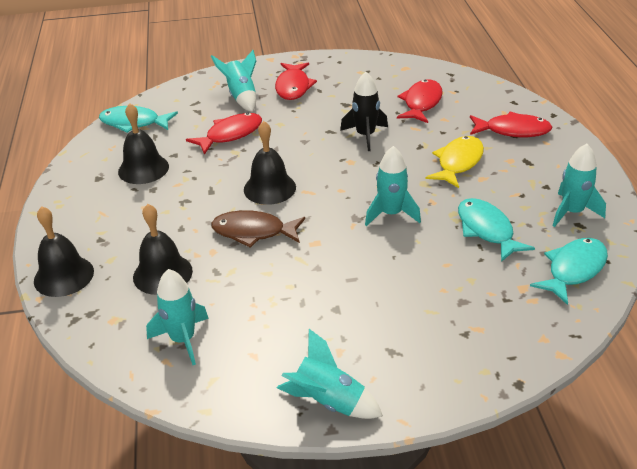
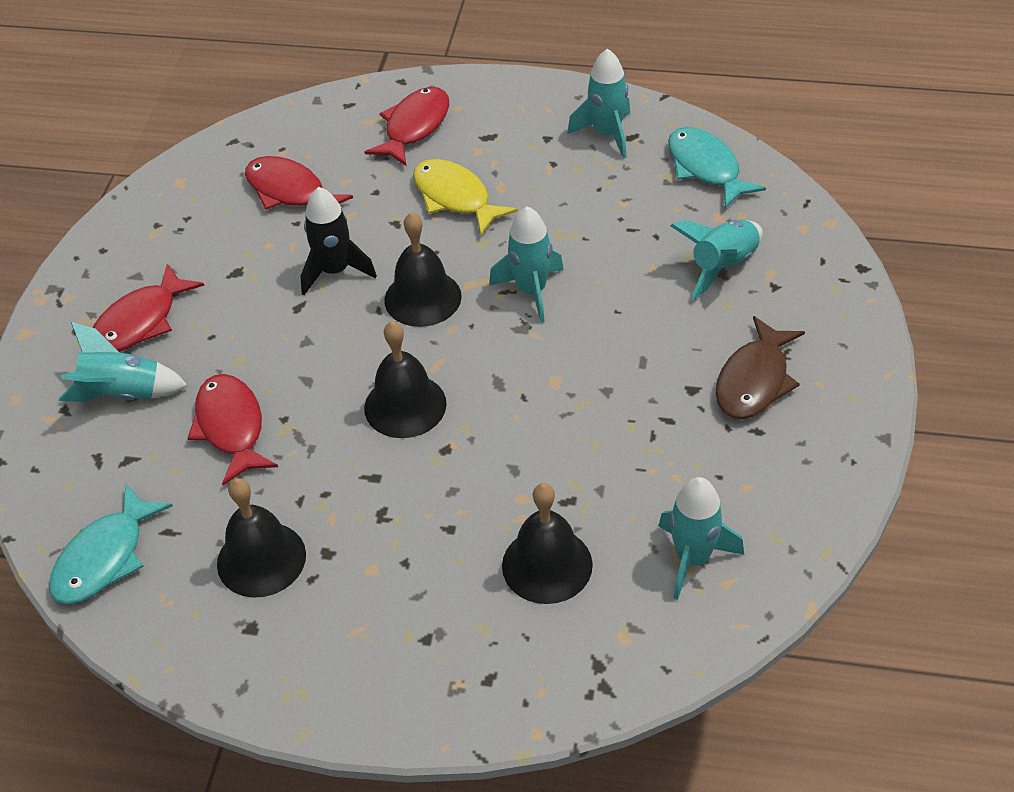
camera: 70 degrees left, 10 degrees up
(64, 276) = (497, 696): black bell -> black bell (422, 298)
(253, 232) = (500, 443): brown fish -> brown fish (754, 381)
(293, 87) = (140, 322): red fish -> red fish turned 105 degrees clockwise
(329, 401) = (843, 430): turquoise rocket -> turquoise rocket (723, 266)
(486, 230) = (605, 214): turquoise fish -> none

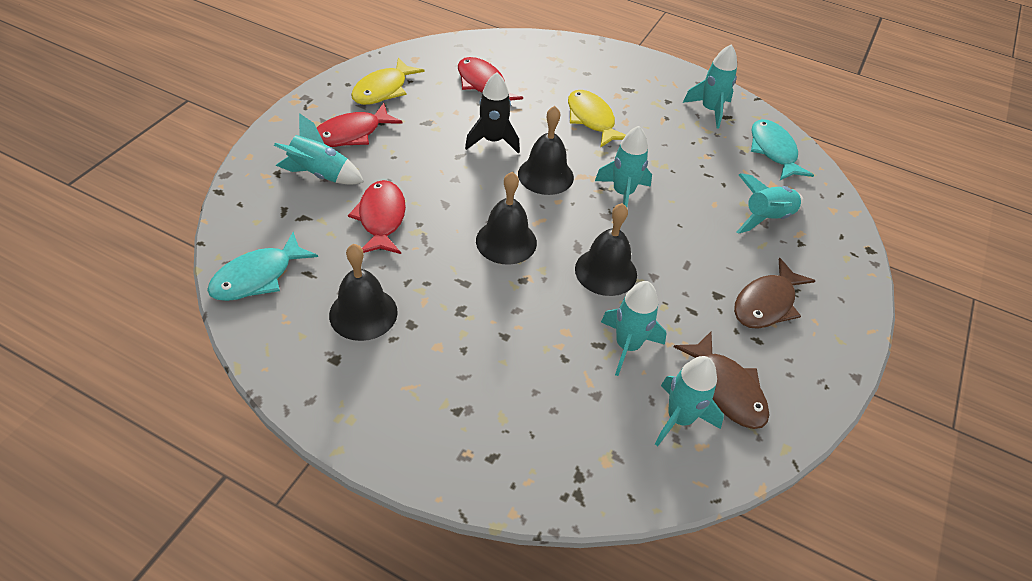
camera: 10 degrees right, 0 degrees up
(156, 243) = (383, 90): none -> yellow fish
(414, 127) = (580, 69): red fish -> none
(547, 565) = (567, 386): black bell -> black bell (606, 271)
(602, 491) = (627, 346): none -> turquoise rocket
(737, 504) = (726, 389): none -> brown fish

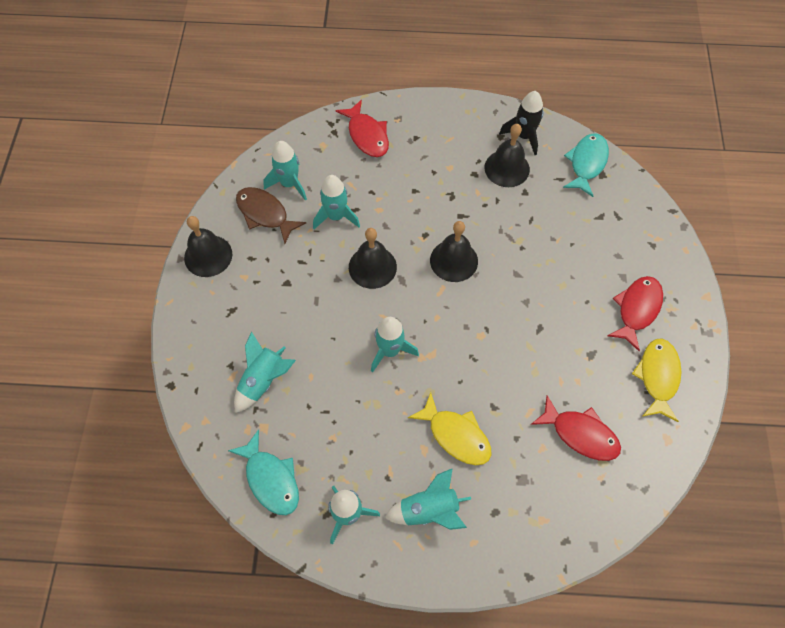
camera: 160 degrees right, 15 degrees up
(320, 174) = (623, 257): turquoise rocket -> turquoise rocket (429, 510)
(381, 218) = (550, 240): red fish -> red fish (367, 135)
(493, 141) = (524, 359): black rocket -> black rocket (524, 136)
(545, 175) = (460, 340): black bell -> black bell (208, 256)
(766, 303) = (249, 291): brown fish -> none

